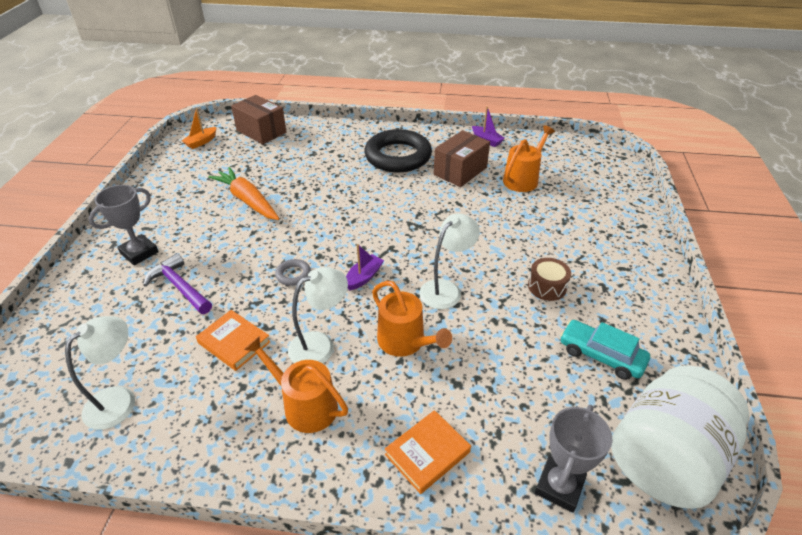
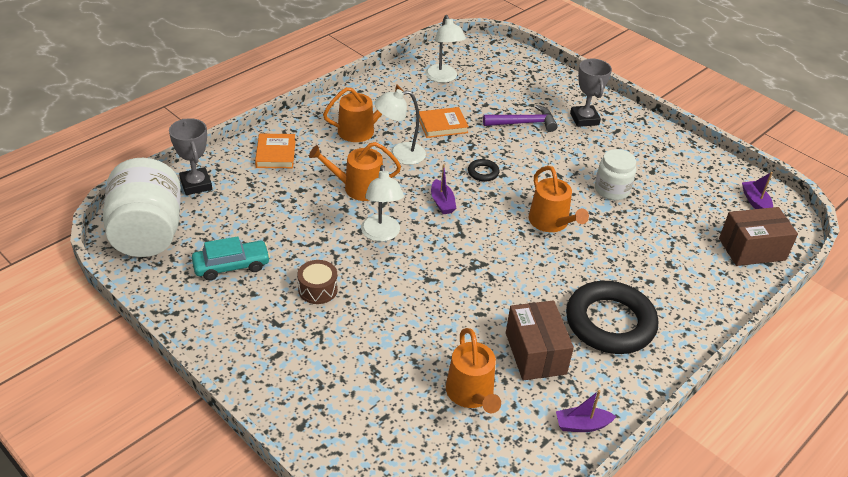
camera: 125 degrees right, 0 degrees up
(201, 142) = (755, 202): orange boat -> purple boat
(248, 200) = (612, 190): orange carrot -> white jar
(293, 275) = (483, 172): grey ring -> black ring
(320, 345) = (399, 154): white lamp -> white lamp turned 75 degrees clockwise
(323, 212) = (551, 222): none -> orange watering can

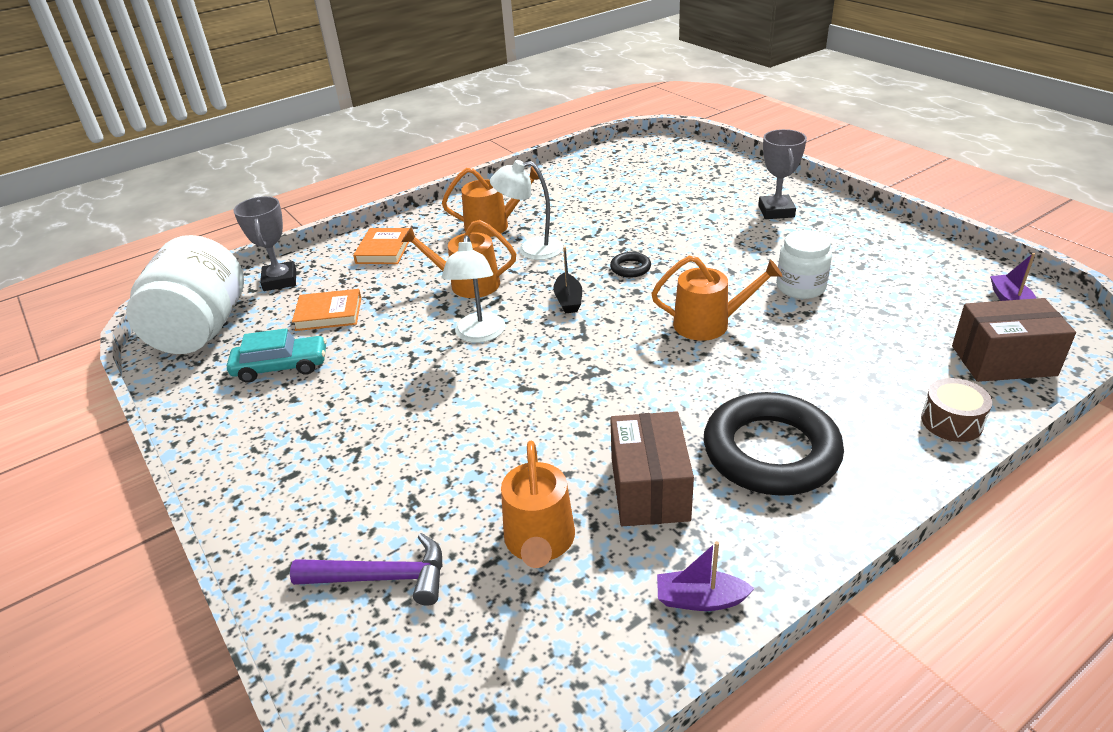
camera: 15 degrees right, 5 degrees down
(318, 289) = (375, 396): brown drum -> brown drum (951, 422)
(442, 125) = (593, 220): orange book -> orange book (329, 314)
(442, 203) = (568, 300): purple boat -> black boat
(443, 78) = (607, 174): white lamp -> none
(523, 123) = (695, 216): purple hammer -> purple hammer (382, 578)
(551, 222) = (708, 324): orange watering can -> orange watering can turned 75 degrees counterclockwise

